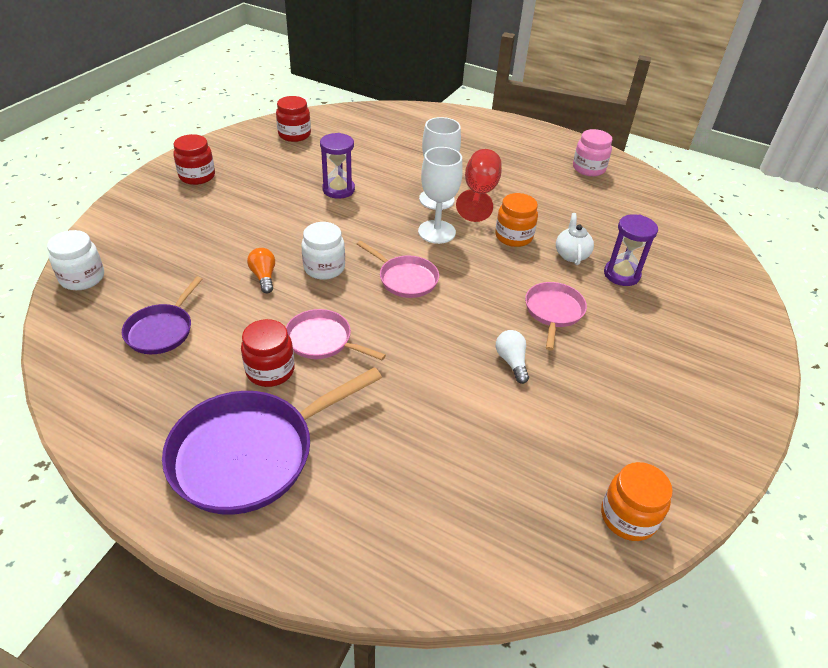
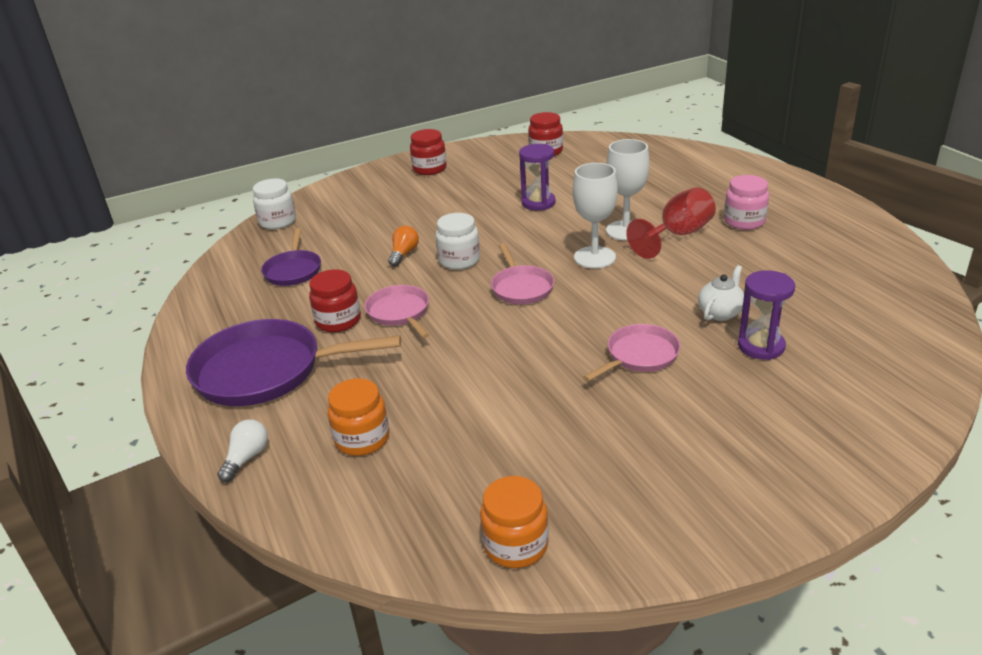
camera: 40 degrees right, 10 degrees down
(162, 330) = (293, 270): purple pan -> purple pan turned 60 degrees counterclockwise
(511, 362) = (547, 382): white light bulb -> white light bulb (246, 458)
(513, 236) = (672, 281): orange jar -> orange jar (362, 439)
(588, 168) = (841, 239): pink jar -> pink jar (744, 221)

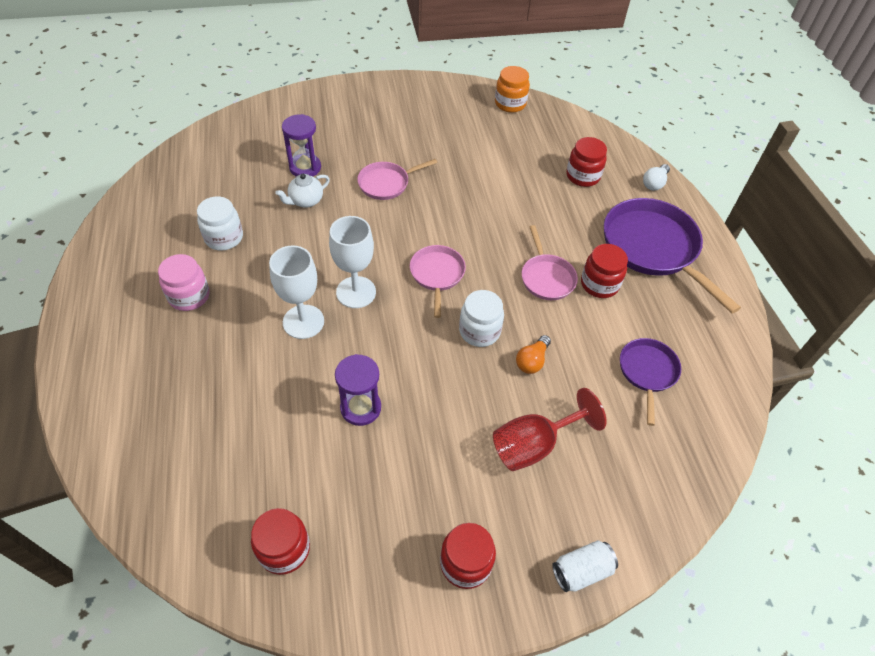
camera: 170 degrees left, 20 degrees up
(266, 371) = (653, 248): purple pan -> purple pan turned 135 degrees counterclockwise
(278, 221) = (679, 486): white jar -> white jar (224, 238)
(353, 181) = (581, 570): none -> white can
(362, 439) = (583, 176): orange jar -> red jar
(678, 235) = (262, 297): red goblet -> red goblet (534, 444)

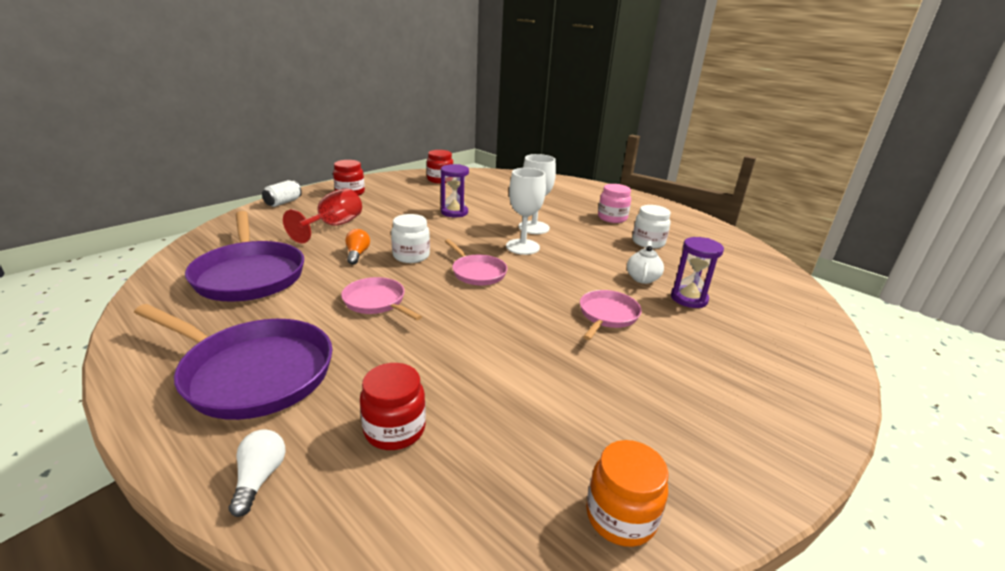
camera: 145 degrees right, 25 degrees down
(599, 284) = (316, 315): red jar -> none
(647, 372) = (249, 275): purple pan -> purple pan, size x1.83

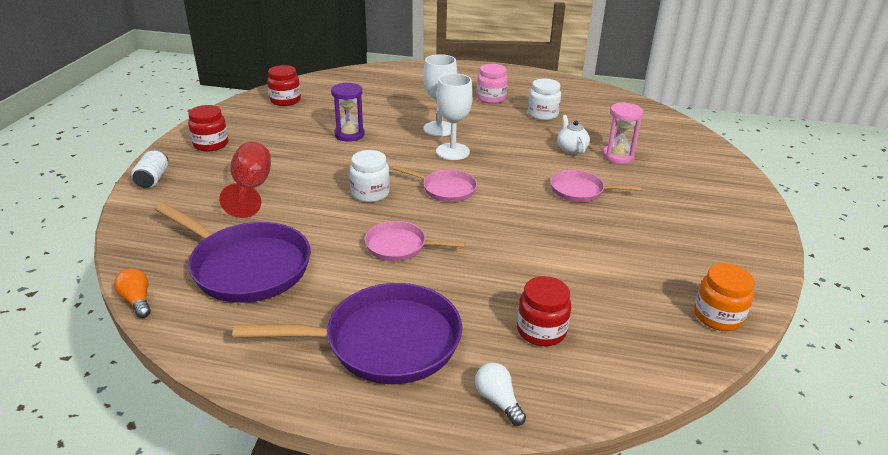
camera: 30 degrees left, 5 degrees up
(357, 254) = (319, 209): orange light bulb -> orange light bulb (137, 301)
(607, 315) = (580, 191): pink pan -> pink pan turned 75 degrees counterclockwise
(689, 299) = (618, 156): purple hourglass -> pink hourglass

